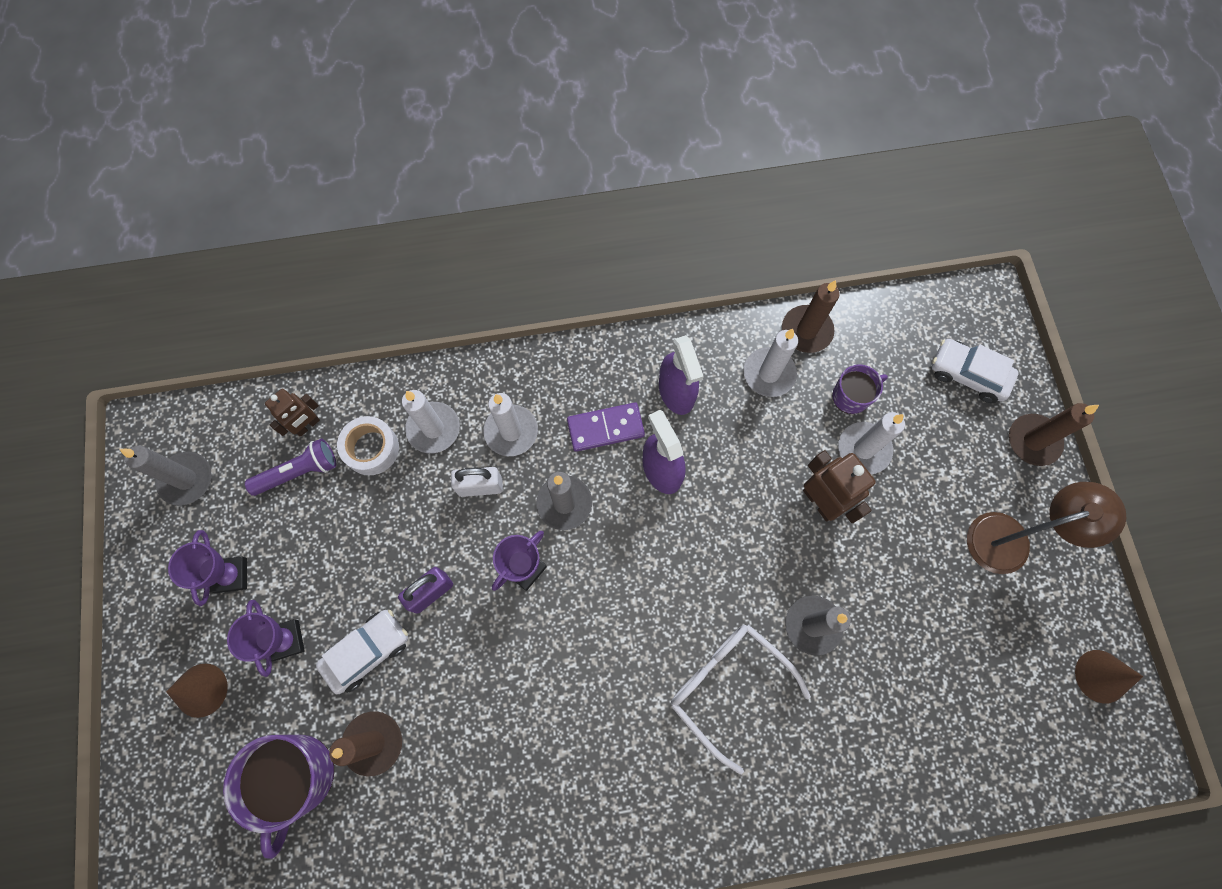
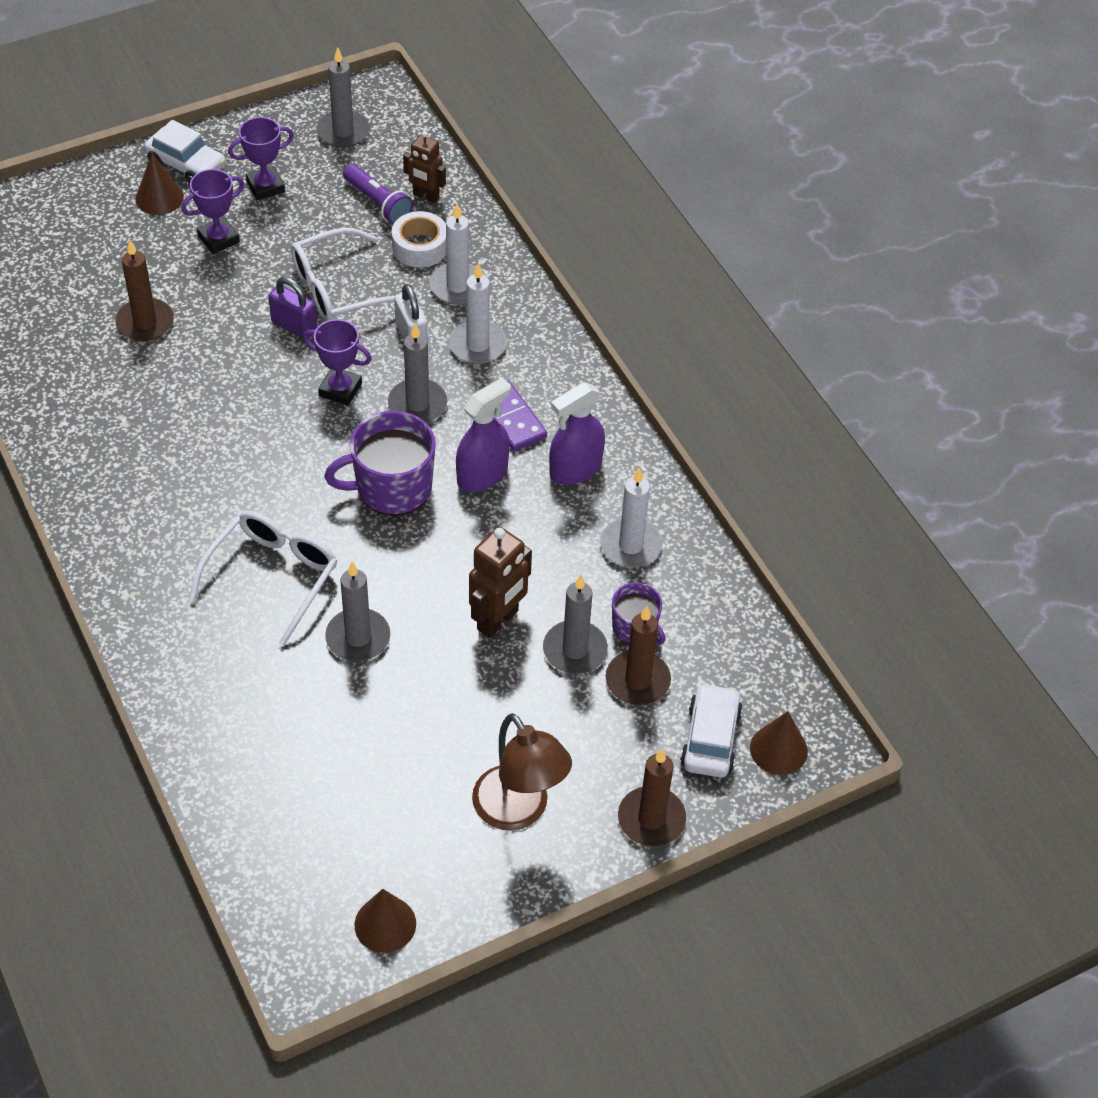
camera: 70 degrees right, 20 degrees down
(297, 777) = (103, 280): purple mug -> purple mug (392, 487)
(367, 651) = (225, 296): white car -> white car (186, 165)
(397, 538) = (339, 289): none -> white glasses
(806, 330) = (699, 571): brown candle -> brown candle (637, 680)
(864, 449) = (575, 650): white candle -> grey candle
(986, 330) = (778, 749): none -> brown cone

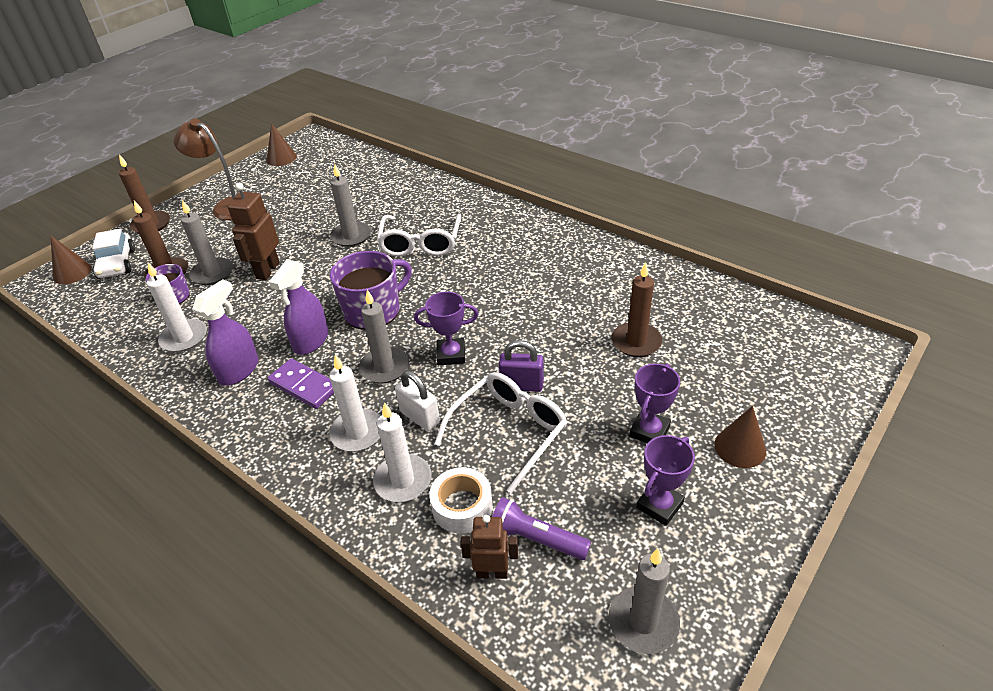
camera: 160 degrees right, 10 degrees down
(186, 165) = (755, 494): white car -> none

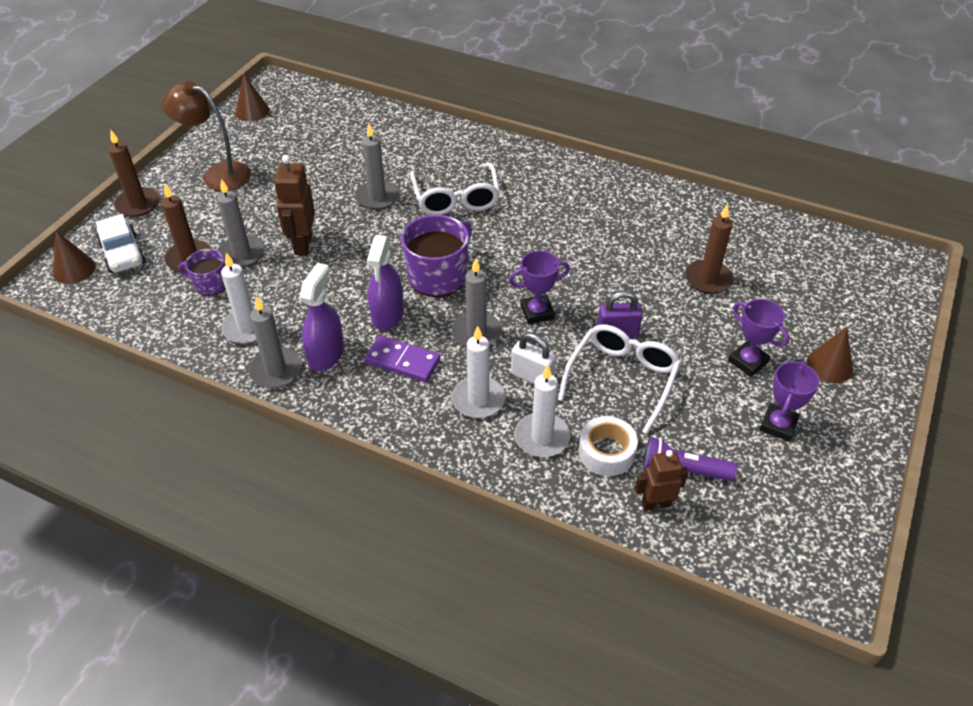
camera: 15 degrees left, 5 degrees up
(643, 622) = (796, 522): grey candle -> grey candle (276, 370)
(649, 431) = (748, 361): purple trophy -> purple trophy turned 60 degrees counterclockwise

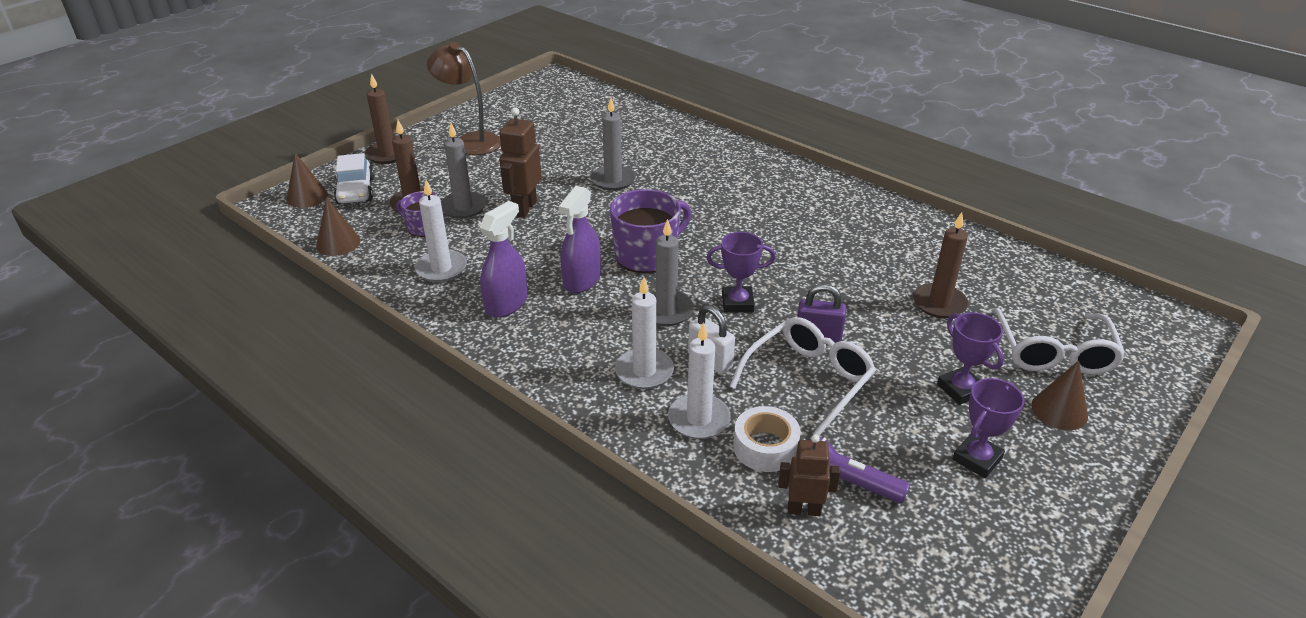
camera: 15 degrees right, 10 degrees down
(252, 111) = (524, 96): brown cone -> brown cone (338, 243)
(276, 370) = (452, 309): grey candle -> none
(402, 361) = (580, 323): purple domino -> none
(456, 198) = (691, 192): white glasses -> white glasses (1053, 353)

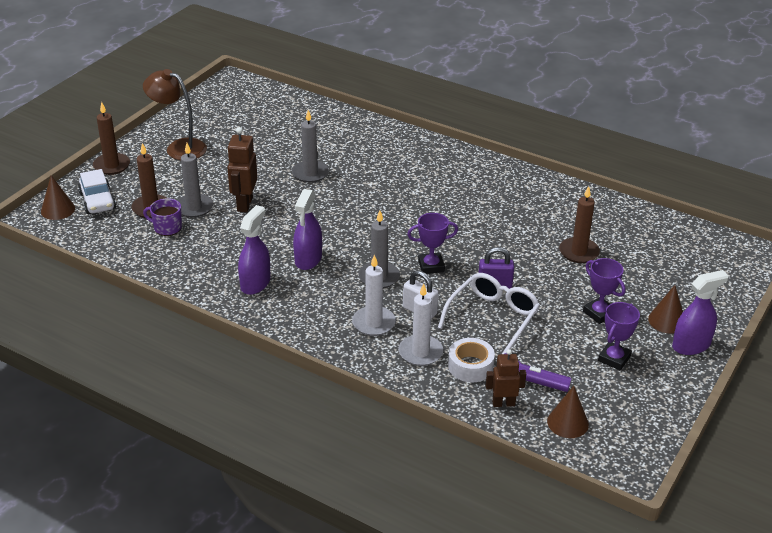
camera: 10 degrees left, 0 degrees up
(338, 243) = (101, 247): brown cone -> brown cone (567, 422)
(441, 269) = (194, 260): white candle -> none
(647, 255) = (353, 234): purple mug -> none
(1053, 353) = (662, 281): white glasses -> none
(1095, 451) = (691, 345): none -> purple spray bottle

